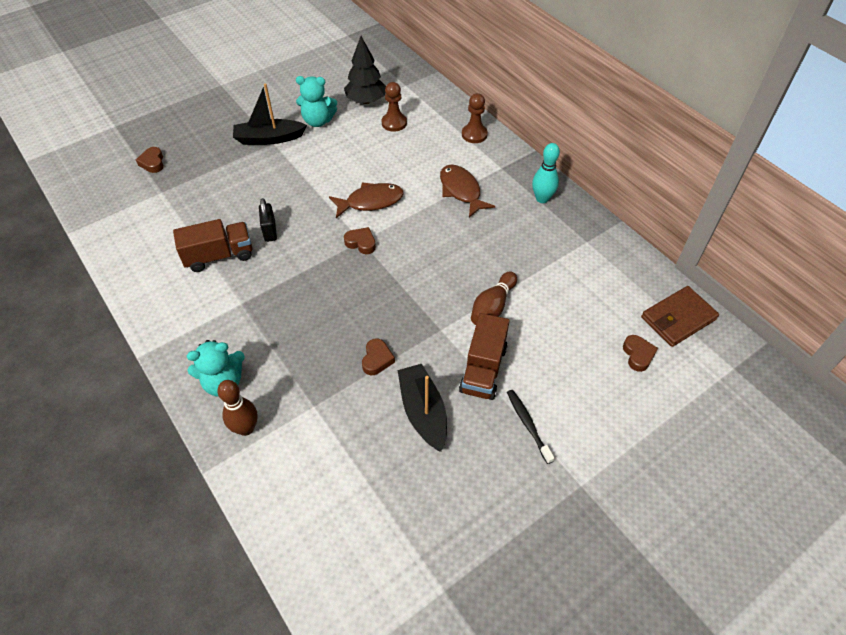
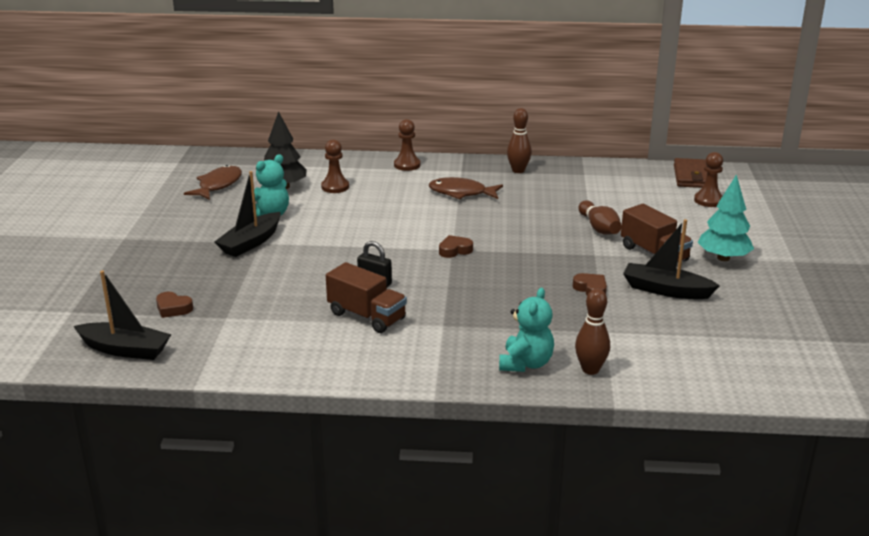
camera: 50 degrees left, 25 degrees down
(89, 176) = (125, 349): none -> black boat
(219, 256) = (366, 316): brown truck -> brown truck turned 105 degrees clockwise
(371, 201) = (413, 229): brown fish -> brown fish (218, 185)
(528, 424) = (723, 258): black toothbrush -> turquoise tree
(542, 198) = (518, 170): turquoise bowling pin -> brown bowling pin
(638, 355) = (708, 200): brown heart -> brown pawn

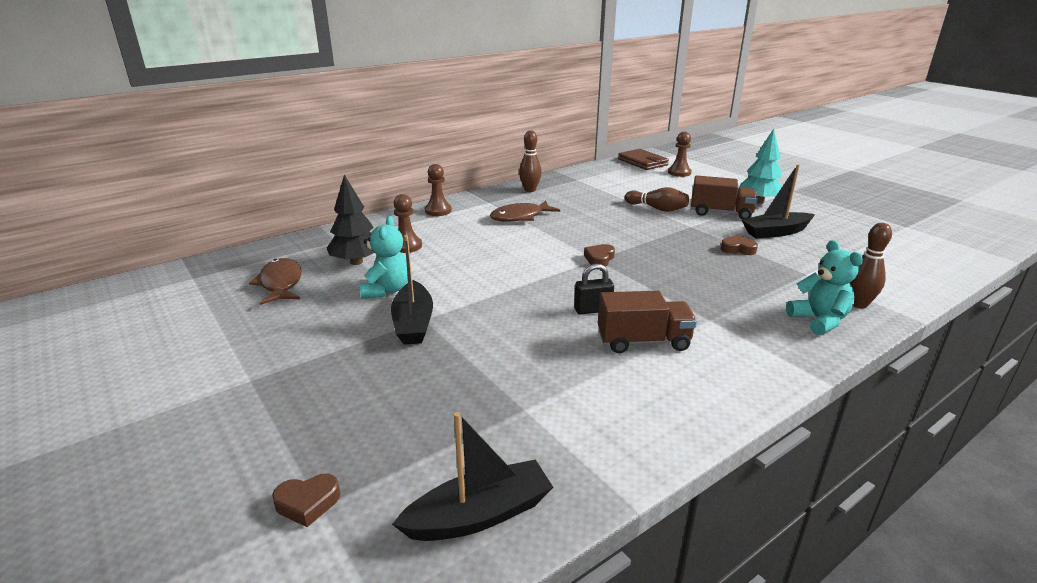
camera: 40 degrees left, 0 degrees up
(173, 308) = (450, 430): brown heart -> brown heart (308, 503)

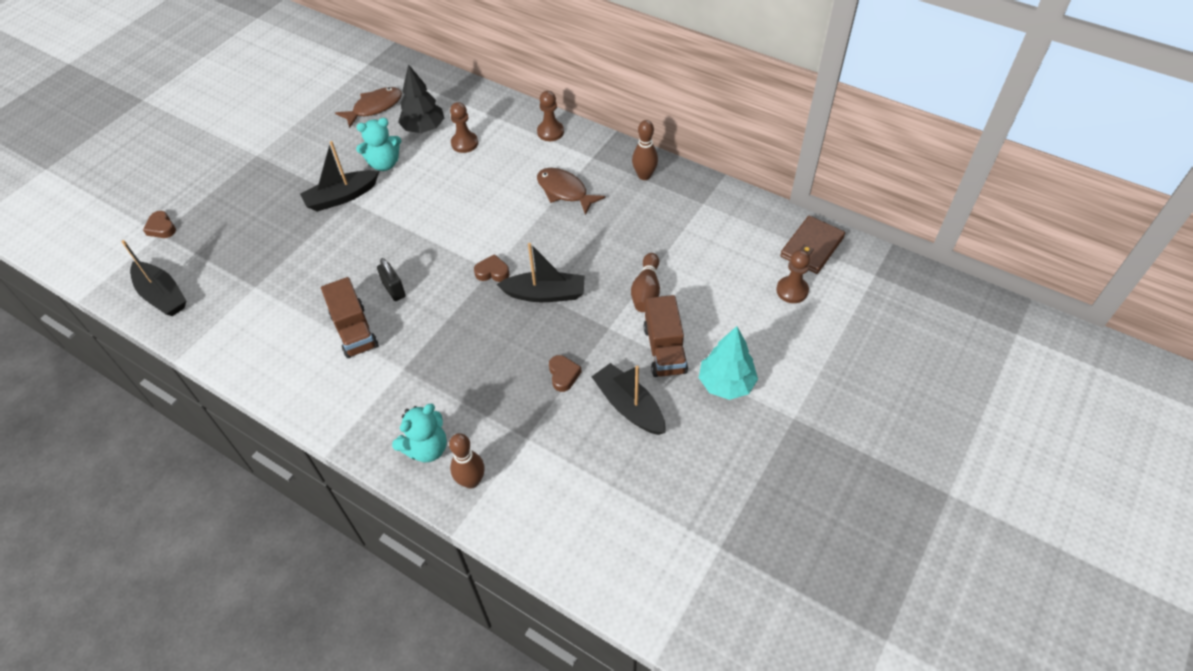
camera: 70 degrees right, 25 degrees up
(640, 242) = (545, 294): none -> black boat

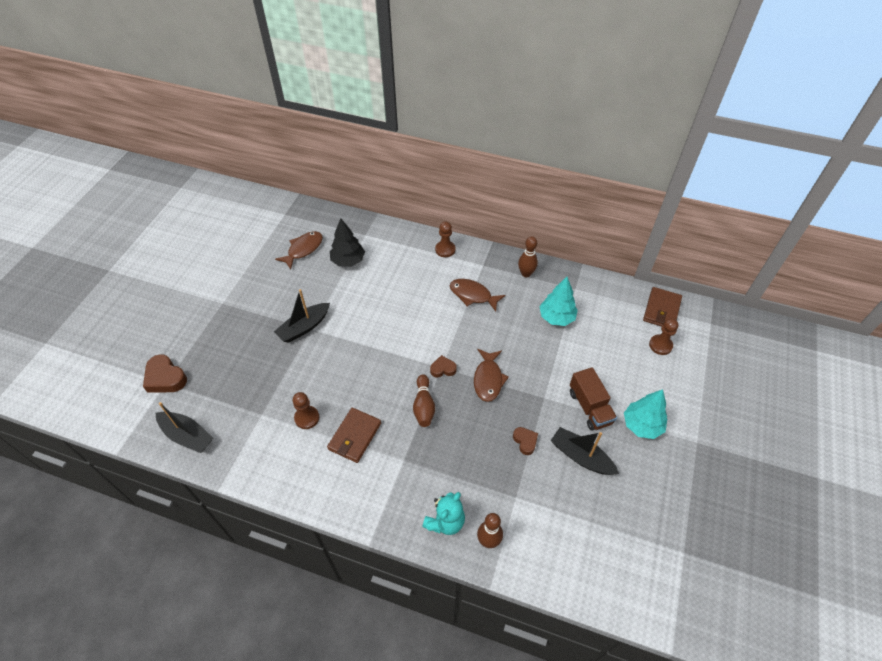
camera: 15 degrees left, 0 degrees up
(161, 228) = (165, 378): brown heart -> brown heart, size x1.69
(354, 331) = (354, 436): brown truck -> brown wallet
(384, 164) = (328, 294): turquoise teddy bear -> none
(394, 290) = (373, 397): black padlock -> none
(464, 143) = (384, 268): brown pawn -> brown pawn (307, 418)
(545, 294) = (488, 379): black boat -> brown fish
(646, 291) = (560, 364): brown bowling pin -> brown bowling pin (424, 406)
(664, 234) = (556, 317): none -> turquoise tree

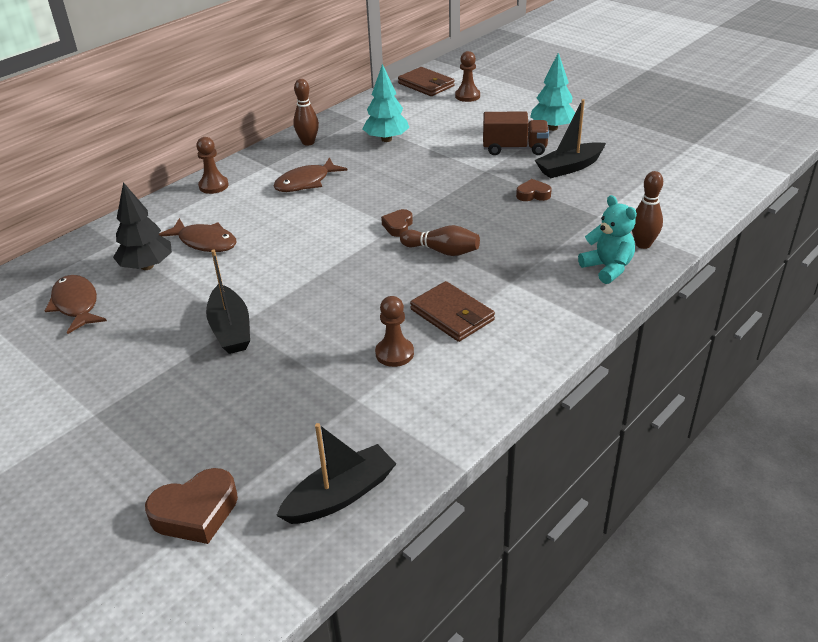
camera: 65 degrees left, 15 degrees down
(488, 379) = (436, 199): brown fish -> brown fish (205, 242)

